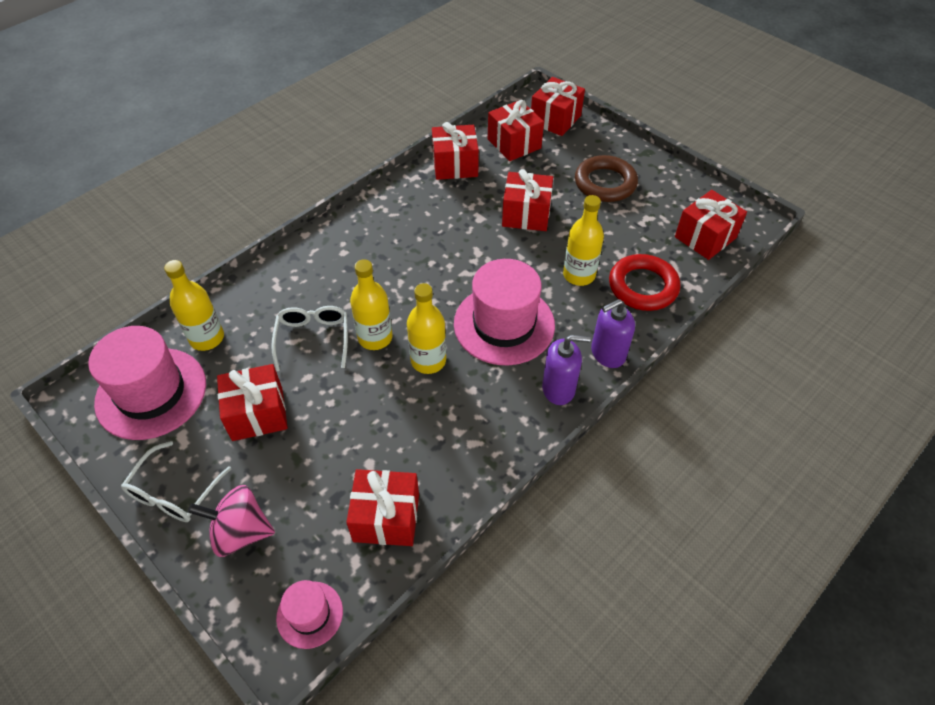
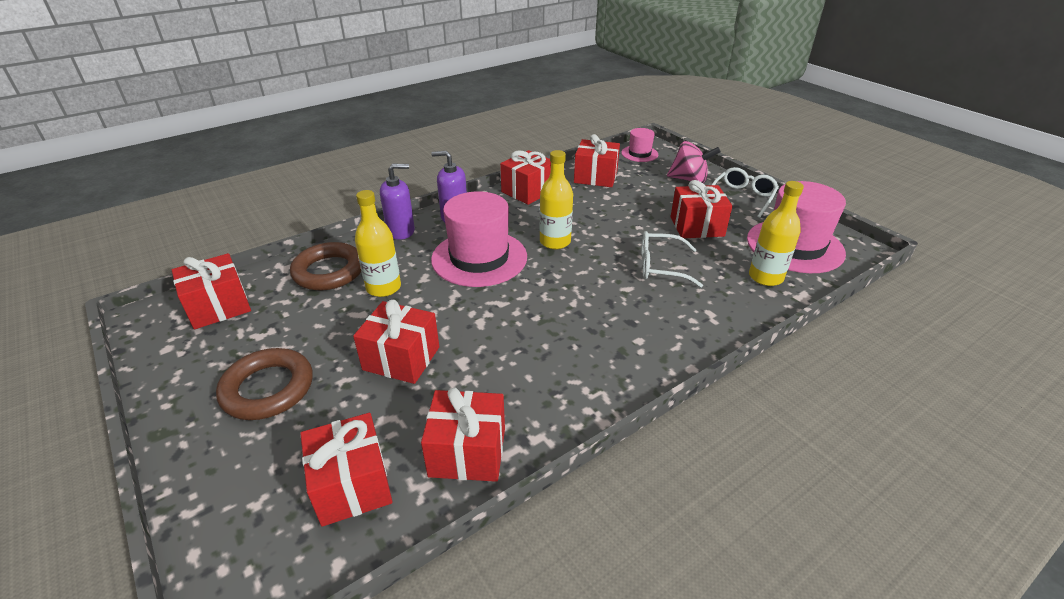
camera: 170 degrees left, 15 degrees down
(313, 338) = (660, 266): white glasses -> white glasses turned 90 degrees clockwise
(375, 337) = (601, 261): yellow bottle -> none
(555, 119) = (243, 535): red gift -> red gift (528, 191)
(643, 286) = (329, 271): red ring -> brown ring

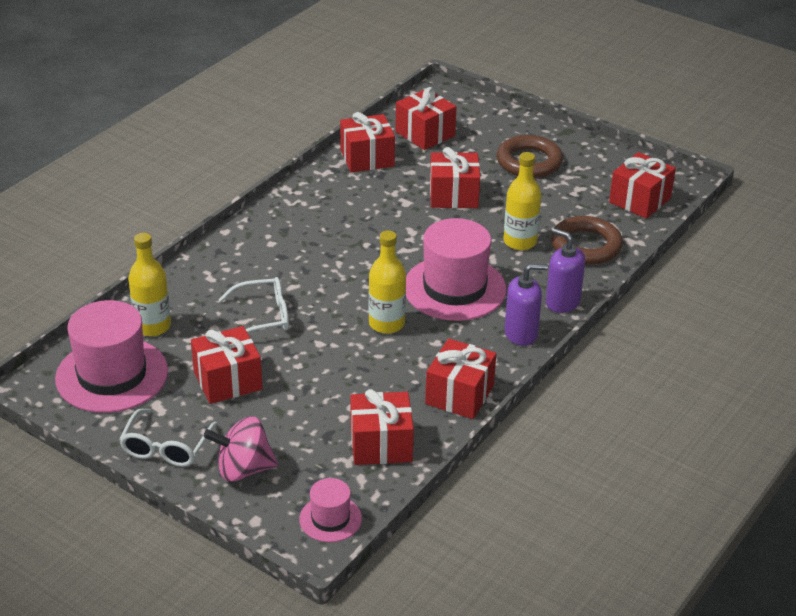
camera: 160 degrees right, 0 degrees up
(401, 231) = (562, 302): purple soap dispenser -> purple soap dispenser turned 75 degrees clockwise

